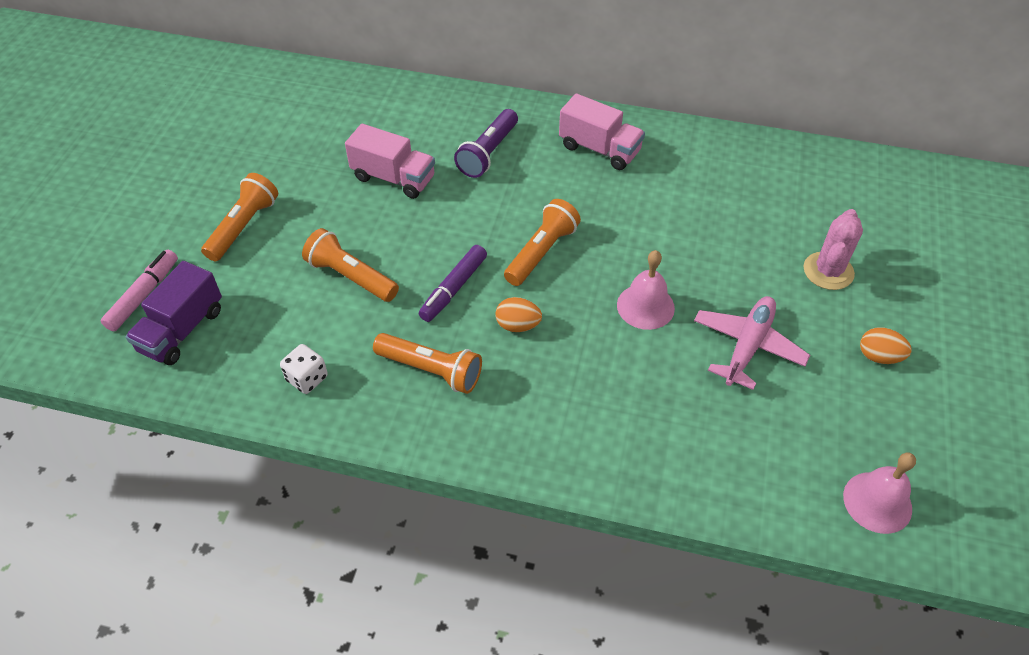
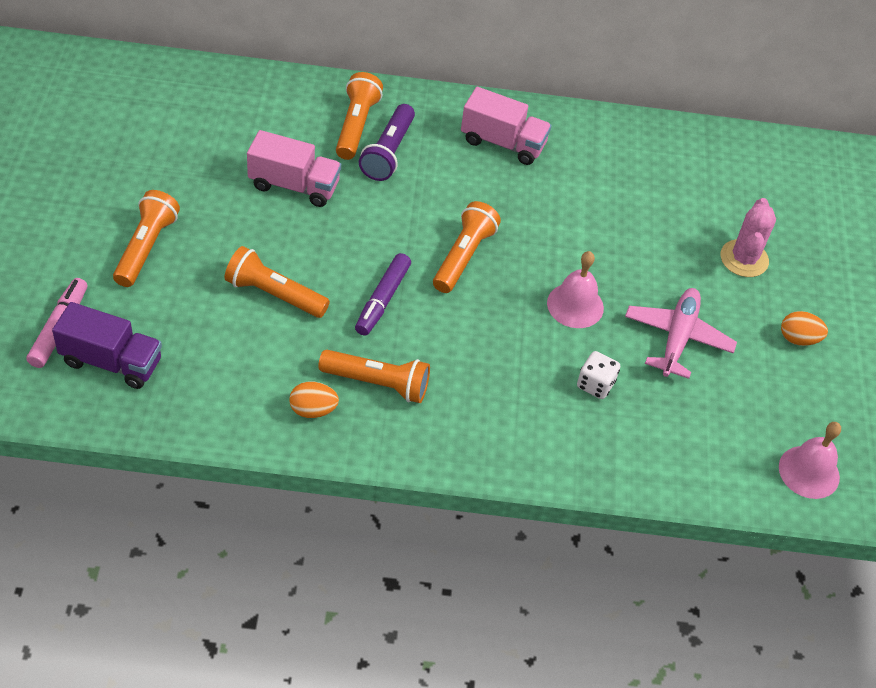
camera: 15 degrees left, 0 degrees up
(182, 330) = (111, 361): purple truck -> purple truck turned 90 degrees counterclockwise
(307, 378) = (255, 401): white dice -> white dice (595, 384)
(463, 128) = (356, 125): none -> orange flashlight
(518, 325) = (454, 333): orange egg -> orange egg (313, 410)

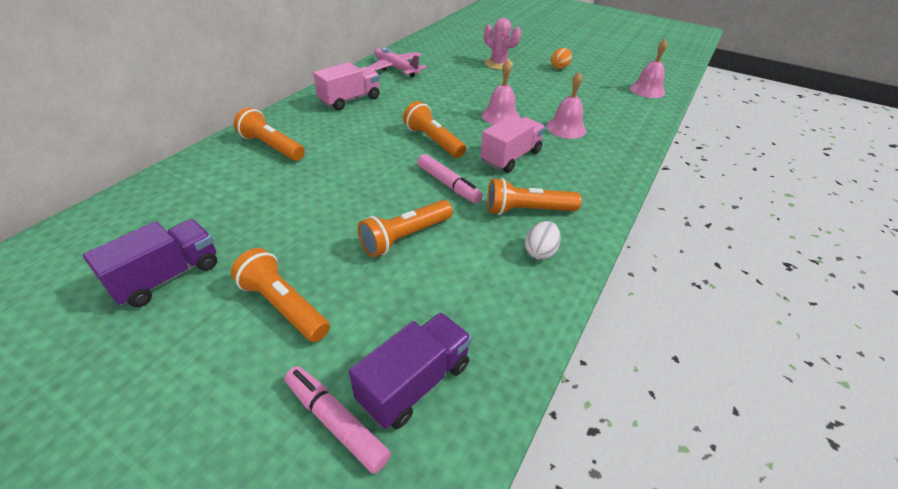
camera: 60 degrees left, 10 degrees down
(140, 160) = (167, 277): none -> purple truck
(294, 185) = (299, 192): pink truck -> pink truck (511, 157)
(313, 410) = (540, 252): orange egg -> white egg
(377, 383) = (527, 210): orange flashlight -> orange flashlight turned 135 degrees counterclockwise
(382, 300) = (448, 184): purple marker -> pink marker
(388, 152) = (312, 141): purple flashlight -> none
(595, 384) = (566, 128): white dice -> pink bell
(677, 338) = (542, 95): pink plane -> pink plane (396, 68)

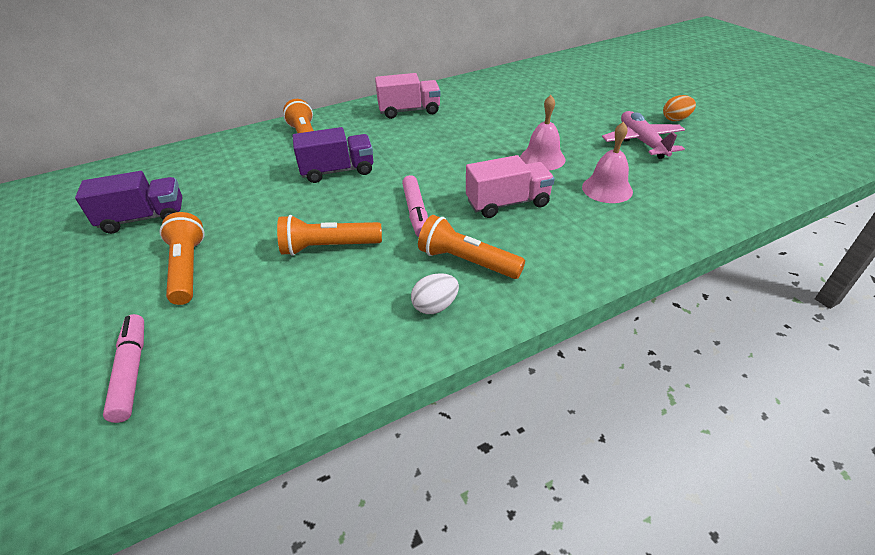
camera: 35 degrees right, 0 degrees up
(396, 68) = (483, 89): pink plane -> pink plane (642, 142)
(414, 382) = (210, 371): purple truck -> purple truck (337, 171)
(433, 141) = (445, 167): orange flashlight -> none
(498, 64) = (600, 102): pink cactus -> none
(647, 90) = (776, 169): pink bell -> none

